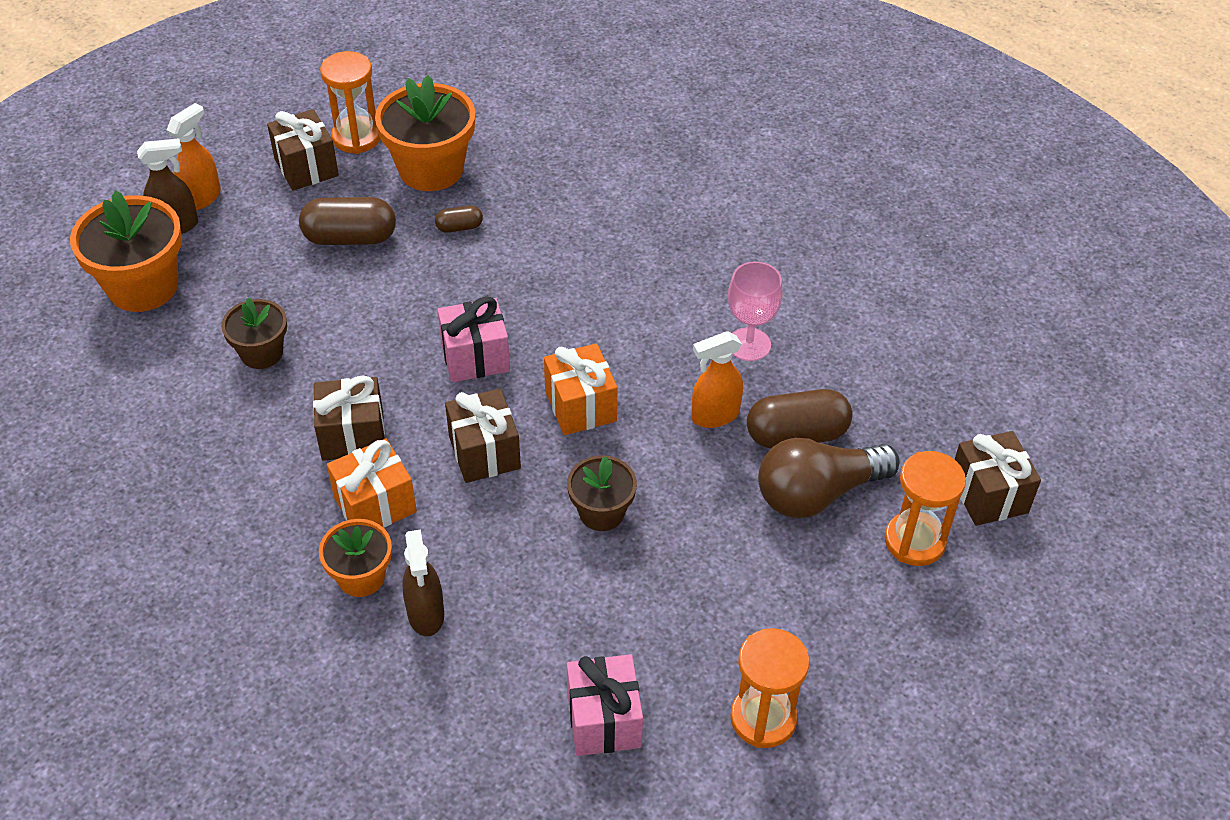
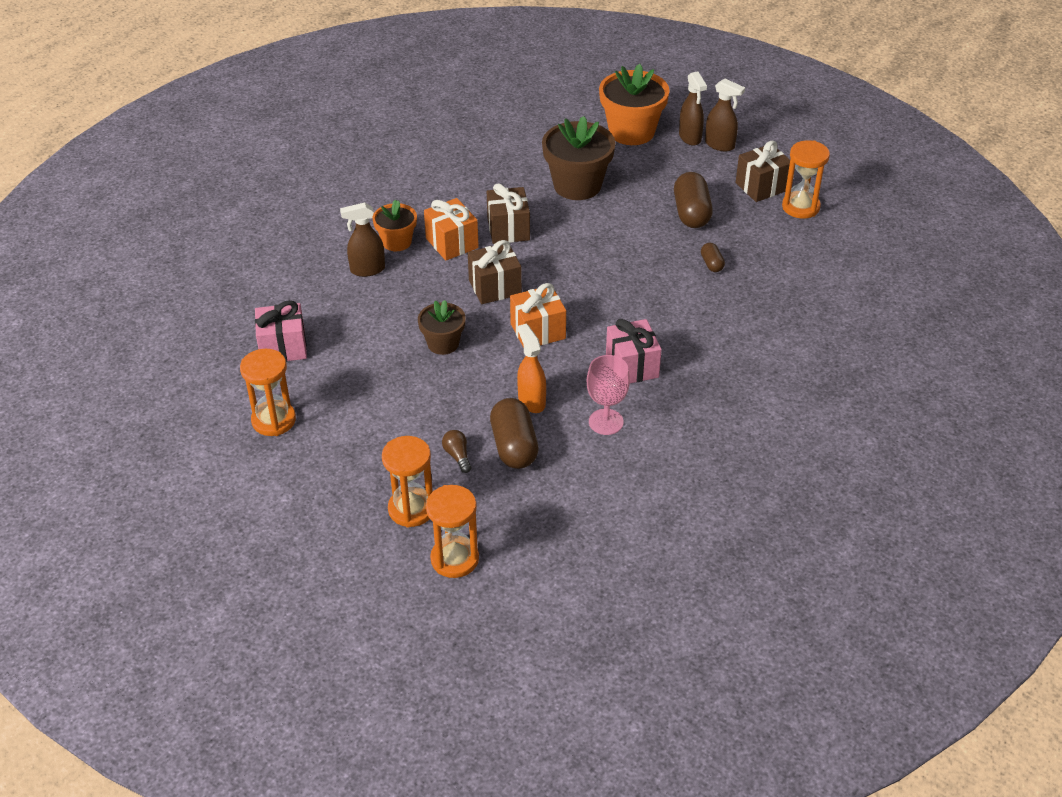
camera: 90 degrees right, 5 degrees down
(202, 198) = (720, 145): orange spray bottle -> brown spray bottle
(261, 353) = (577, 185): brown flower pot -> brown flower pot, size x1.71
(431, 169) = (773, 246): orange flower pot -> none
(475, 357) = (581, 279): pink gift -> pink gift (632, 366)
(817, 493) = (457, 456): brown light bulb -> brown light bulb, size x0.42
(988, 494) = (454, 559): brown gift -> orange hourglass

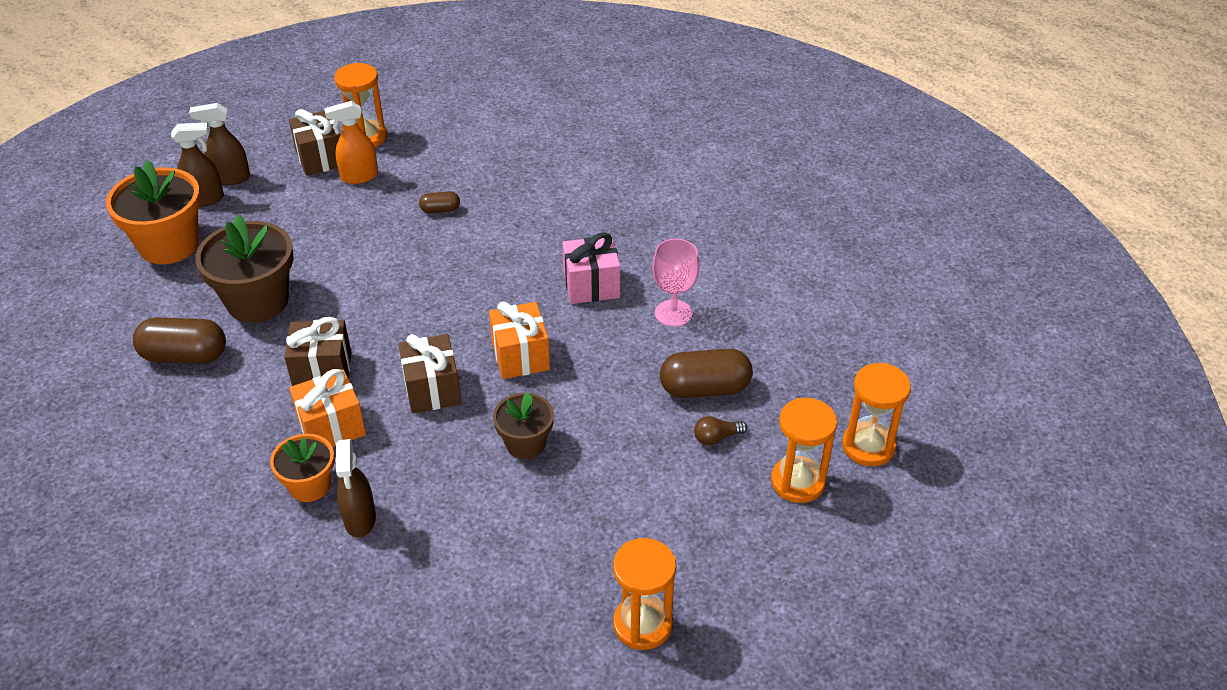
camera: 85 degrees left, 0 degrees up
(283, 347) = (501, 617): pink gift -> none
(531, 401) = (635, 369): orange spray bottle -> orange spray bottle (359, 177)
(691, 213) = (347, 214): brown capsule -> brown capsule (184, 356)
(720, 145) = (231, 178): brown spray bottle -> brown spray bottle turned 135 degrees counterclockwise

